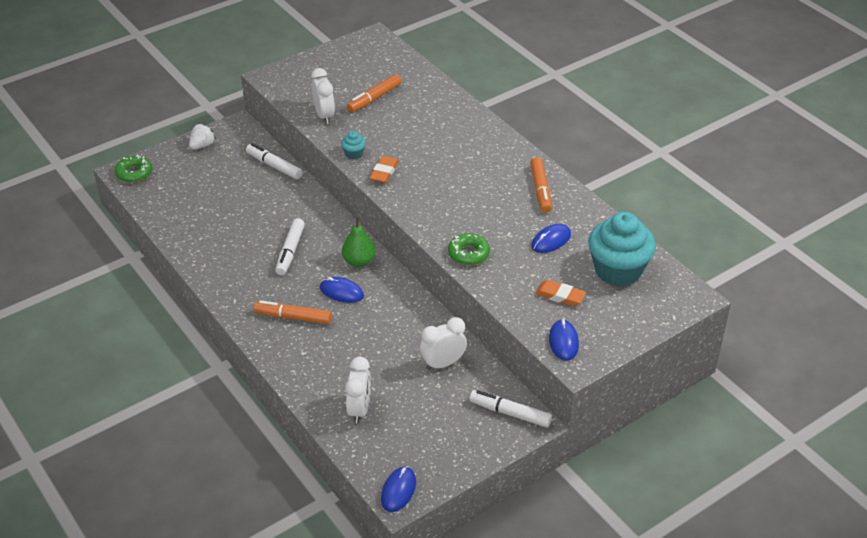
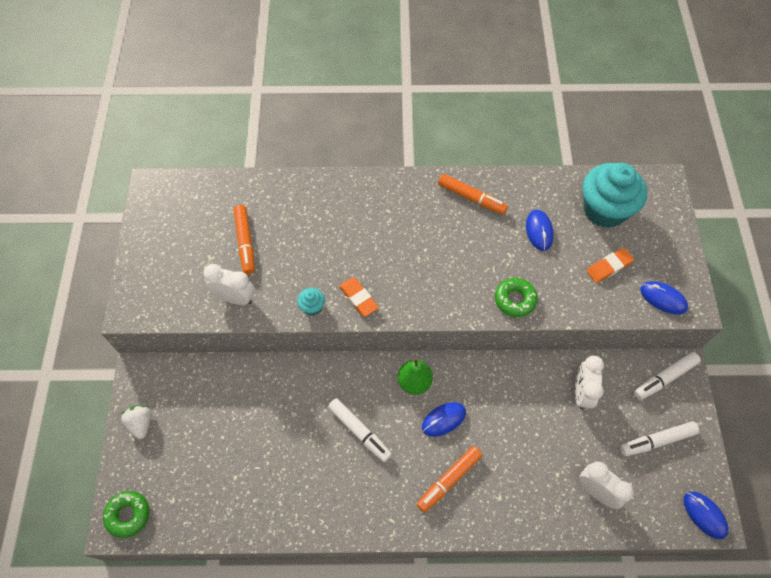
camera: 55 degrees left, 20 degrees up
(274, 166) = (228, 376): white marker -> white marker (657, 441)

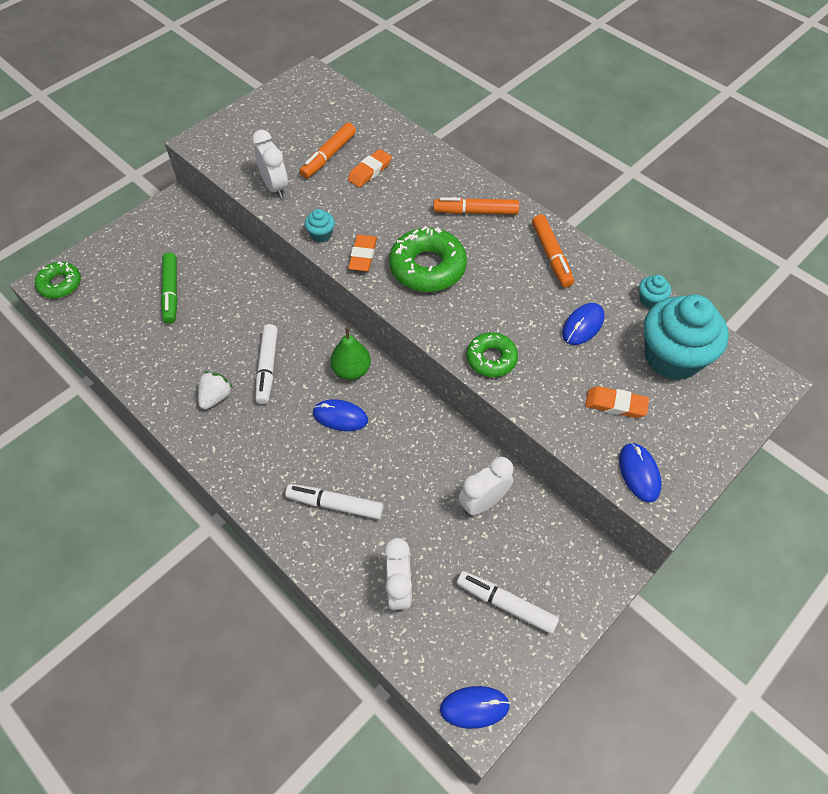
camera: 45 degrees right, 5 degrees down
(141, 423) = (136, 235): white strawberry -> white strawberry (216, 397)
(224, 441) = (171, 292): none -> green marker
(288, 230) = (370, 171): none -> orange eraser
(408, 270) = (427, 267): none -> green donut
(449, 480) = (289, 462): orange marker -> orange marker (475, 212)
(555, 181) = (650, 300): none -> turquoise cupcake
(664, 378) = (579, 562): white marker -> white marker (335, 504)
(704, 515) = (474, 707): blue mouse -> blue mouse turned 75 degrees clockwise

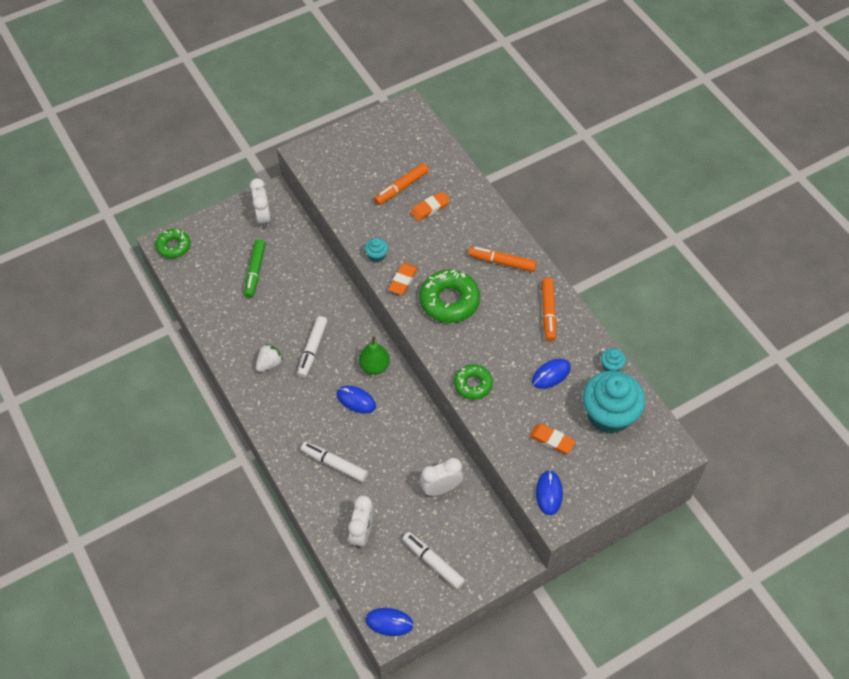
camera: 15 degrees right, 0 degrees up
(275, 187) = (352, 206): white clock -> white clock (263, 217)

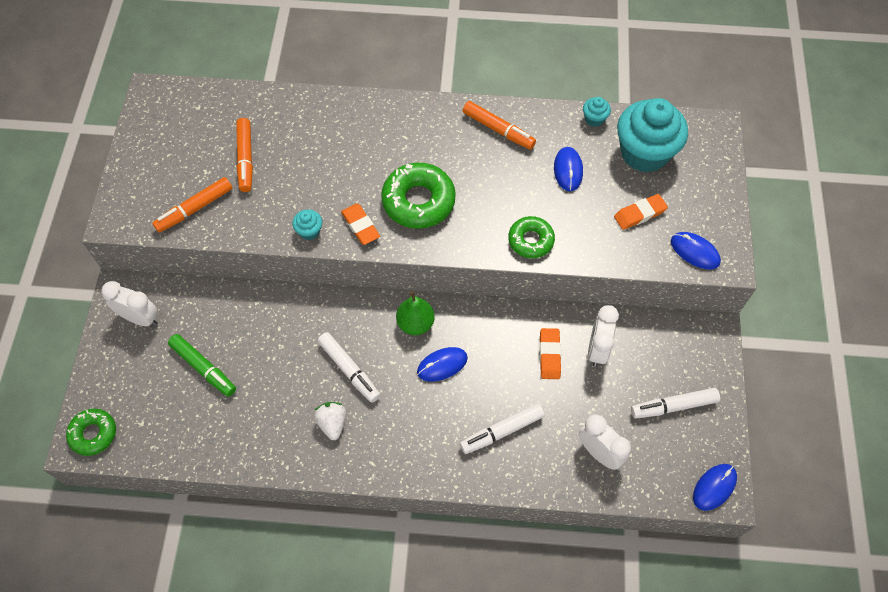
camera: 55 degrees left, 5 degrees up
(430, 208) = (294, 150): orange eraser -> orange eraser (549, 355)
(502, 262) = (411, 130): orange marker -> orange marker (195, 209)

